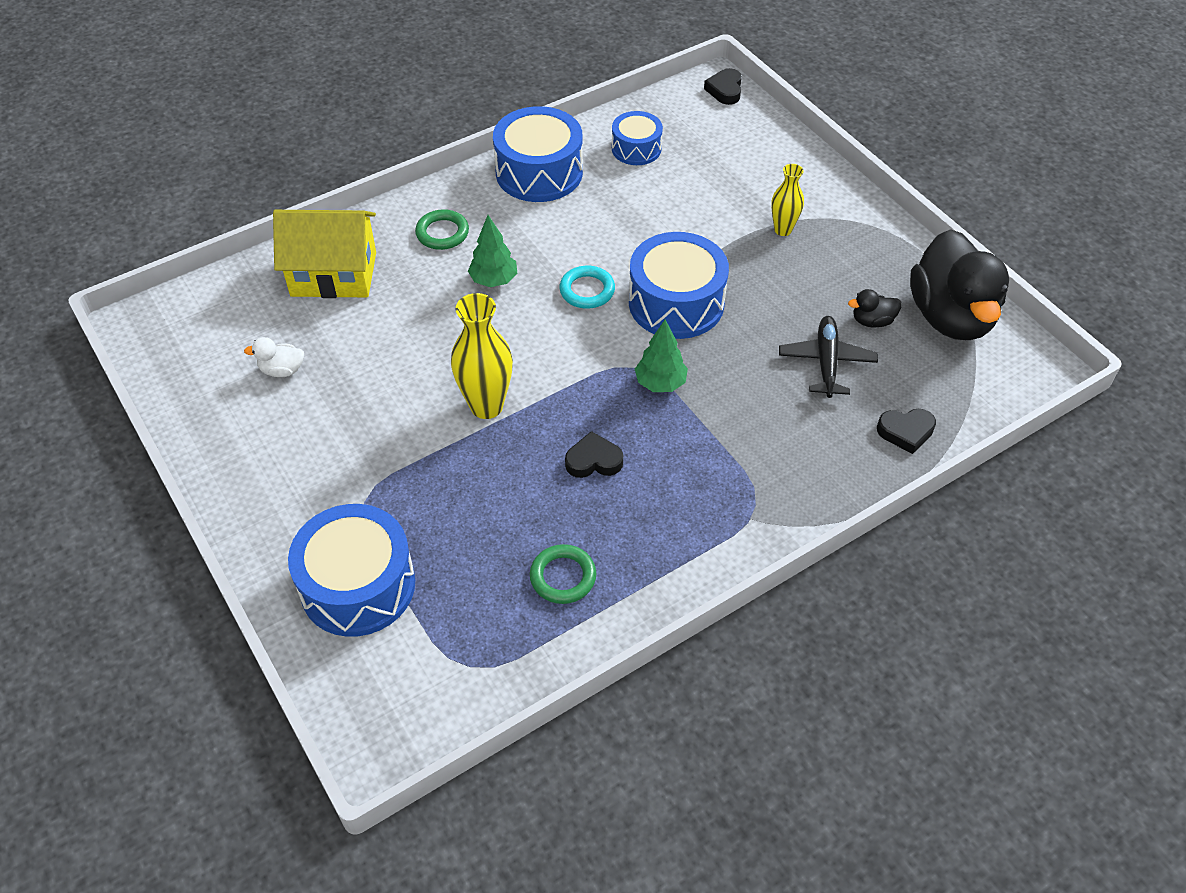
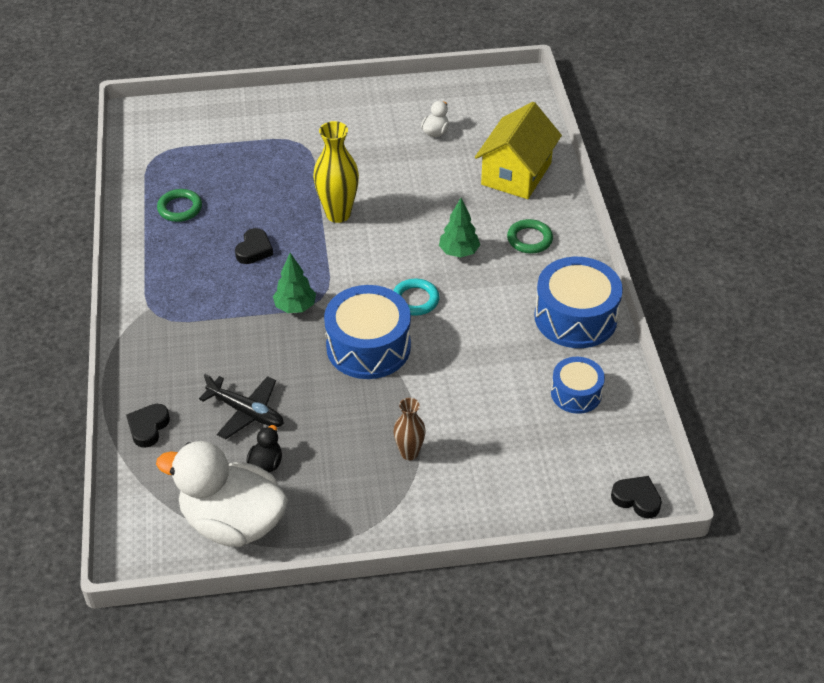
camera: 115 degrees right, 5 degrees down
(358, 585) = (243, 128): blue drum -> none
(783, 230) = (409, 453): yellow vase -> brown vase
(950, 317) = (233, 522): black duck -> white duck

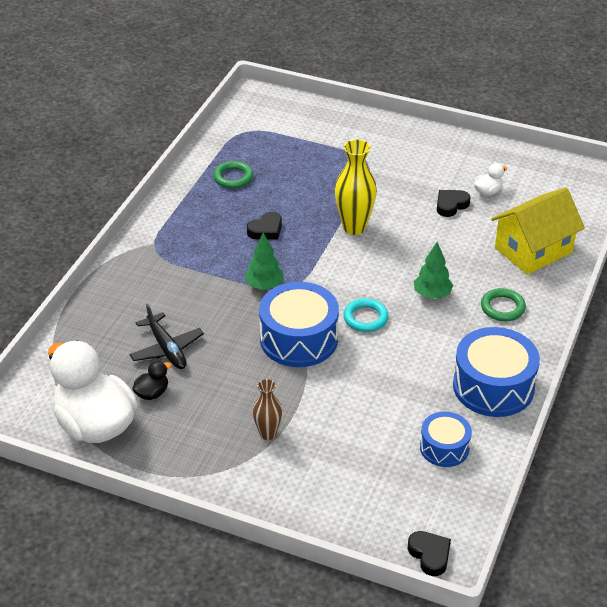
camera: 30 degrees right, 5 degrees down
(148, 427) = (87, 329): black heart -> black heart (451, 205)

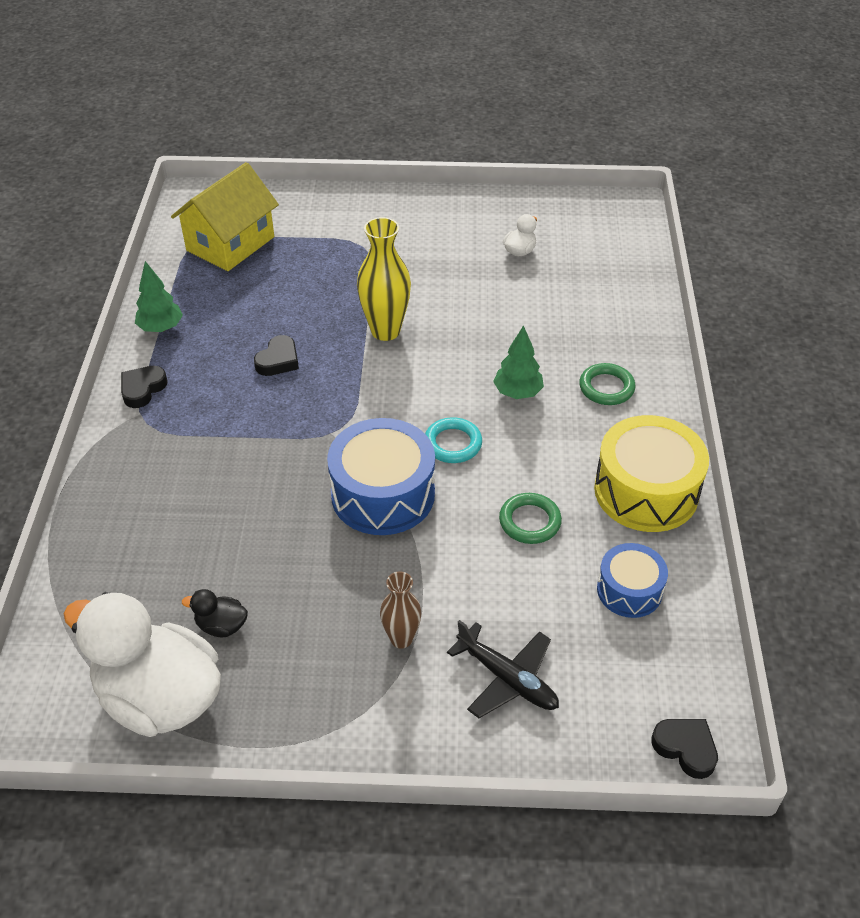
camera: 20 degrees left, 5 degrees up
(152, 393) = (221, 626): black duck -> black duck turned 105 degrees counterclockwise
(166, 349) = (215, 556): black plane -> black plane (507, 679)
(233, 177) = (208, 303): green ring -> green ring (529, 521)
(264, 286) = (308, 434): green tree -> green tree (161, 328)
(451, 205) = (486, 277): black heart -> black heart (142, 389)
(493, 386) = (646, 491): blue drum -> yellow drum
(533, 250) = (605, 309): yellow house -> yellow house (230, 244)

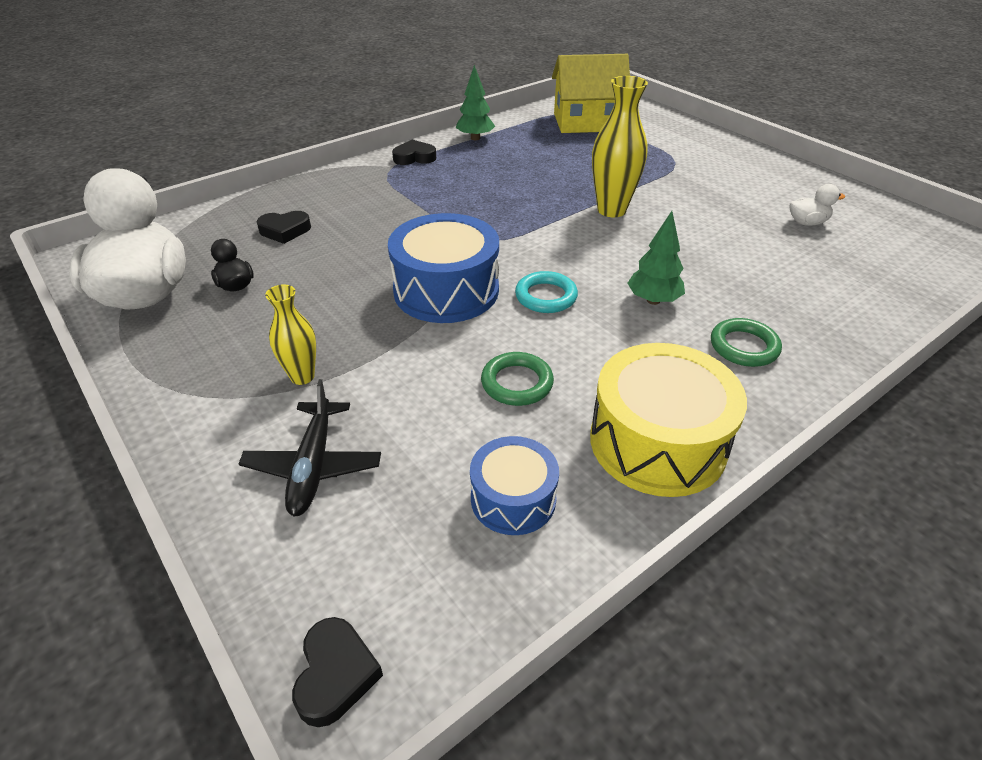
camera: 50 degrees right, 5 degrees down
(278, 360) = (512, 186): black heart -> black heart (285, 231)
(401, 639) = (302, 376): brown vase -> yellow vase

